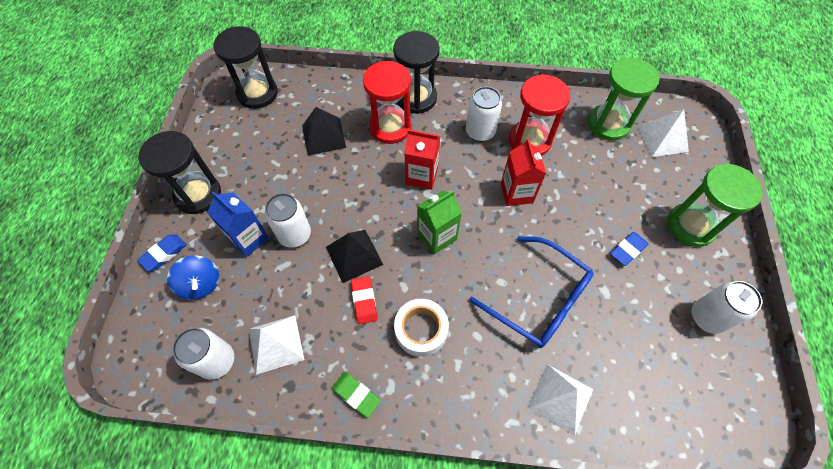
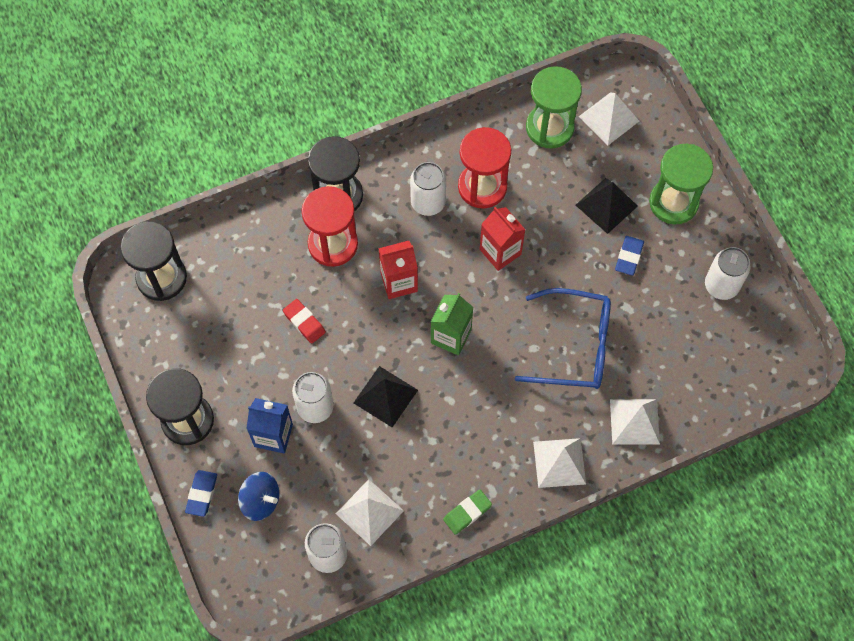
camera: 30 degrees left, 5 degrees up
(324, 136) = (270, 290): black pyramid -> black pyramid (606, 205)
(356, 395) = (467, 513): green eraser -> green eraser turned 45 degrees counterclockwise
(364, 301) = (423, 432): red eraser -> red eraser (304, 322)
(421, 330) = (488, 429): white tape -> none
(467, 397) = (559, 462): none -> white pyramid

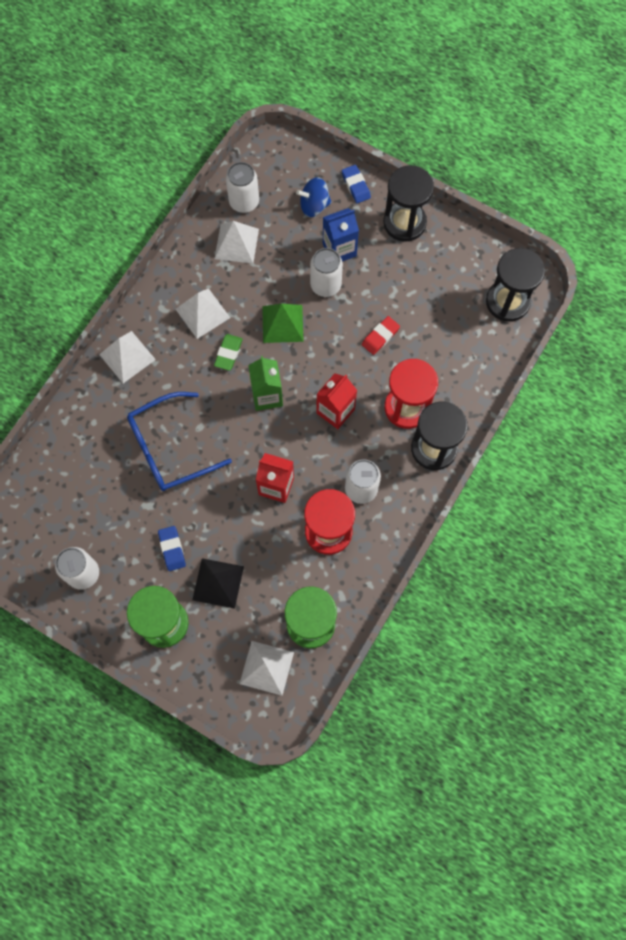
camera: 145 degrees right, 5 degrees up
(304, 322) = (380, 337): red eraser -> red eraser turned 60 degrees counterclockwise
(385, 396) = (282, 323): black pyramid -> green pyramid
(467, 513) = (170, 284): green eraser -> green eraser (228, 353)
(634, 421) = (90, 420): white pyramid -> white pyramid (202, 313)

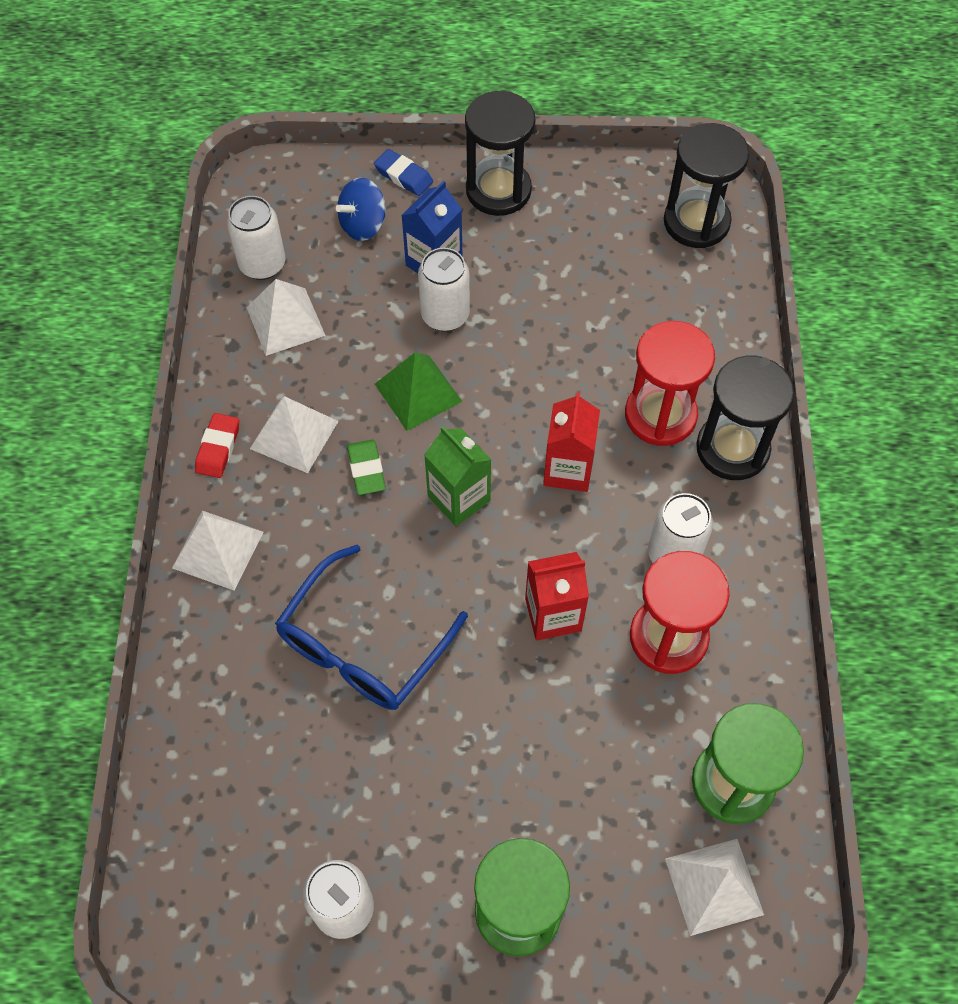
camera: 30 degrees left, 10 degrees down
(172, 549) = (459, 790): blue eraser -> none
(218, 583) = (560, 801): black pyramid -> none
(380, 337) = (563, 344): red eraser -> red eraser (218, 448)

